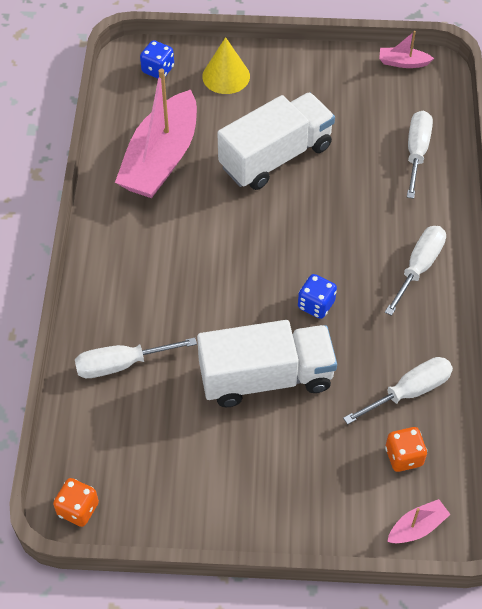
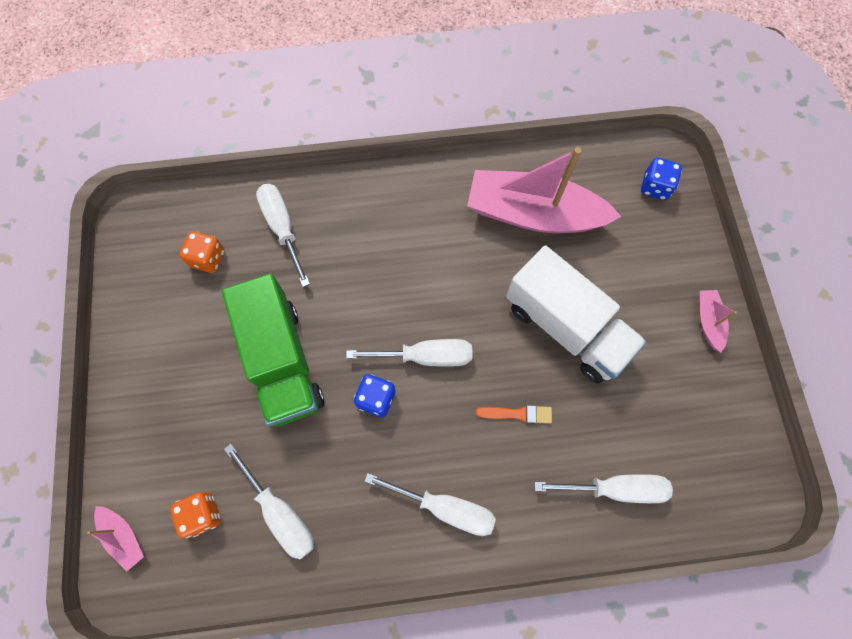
camera: 80 degrees right, 15 degrees up
(78, 509) = (134, 224): orange dice -> orange dice (208, 258)
(226, 76) = (668, 256): yellow cone -> none
(266, 377) = (282, 361): white truck -> green truck
(283, 261) = (425, 356): none -> white screwdriver
(346, 204) = (517, 414): none -> orange brush
(403, 62) = (757, 456): pink boat -> pink boat (708, 321)

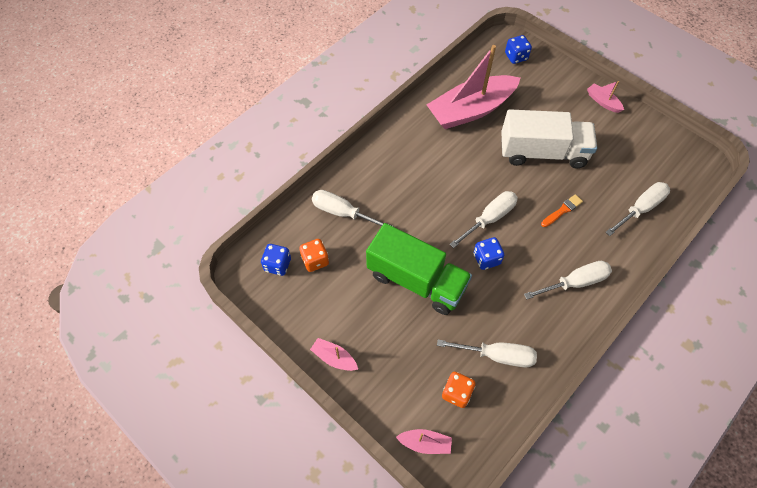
camera: 40 degrees left, 10 degrees down
(129, 374) = (334, 358): none -> pink boat
(170, 235) = (277, 265): none -> blue dice

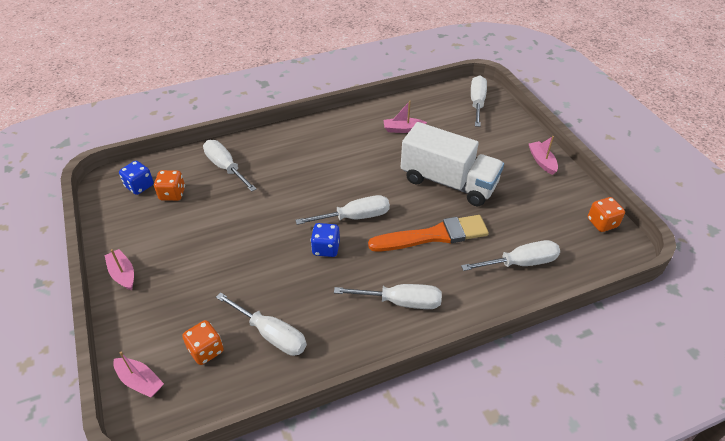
camera: 25 degrees right, 15 degrees down
(416, 280) = (246, 241): green truck -> none
(471, 110) = (403, 129): pink boat -> pink boat, size x0.42
(516, 57) = (477, 103): blue dice -> white screwdriver
(562, 210) = (433, 235): orange brush -> orange brush, size x2.08
(678, 146) = (602, 223): none -> orange dice

